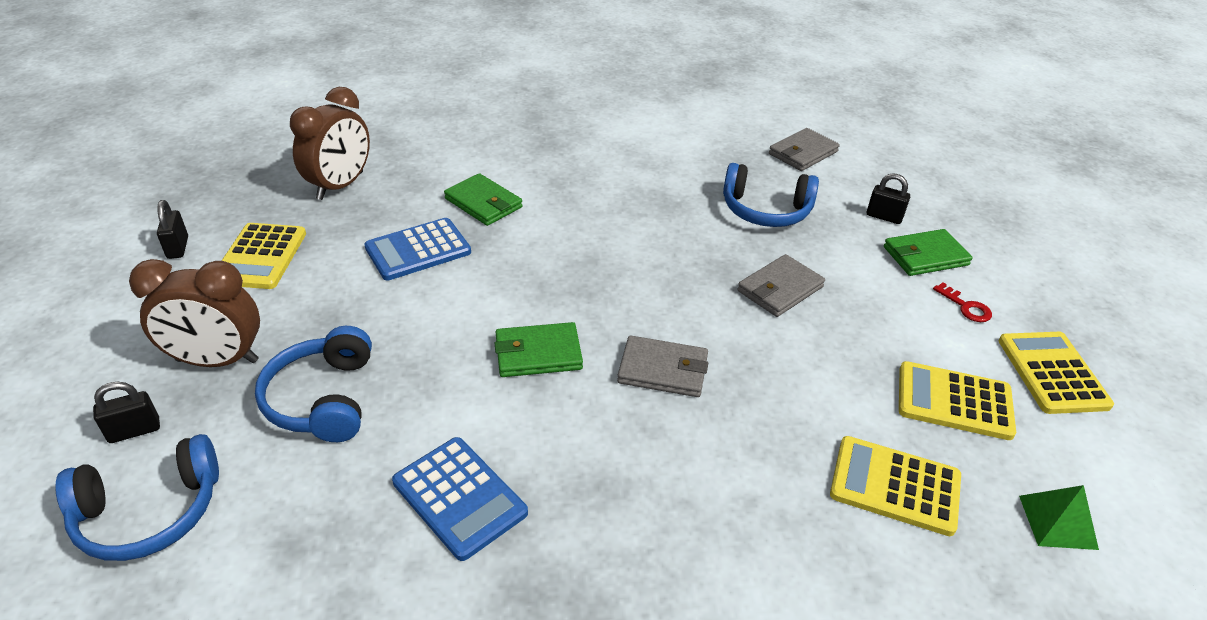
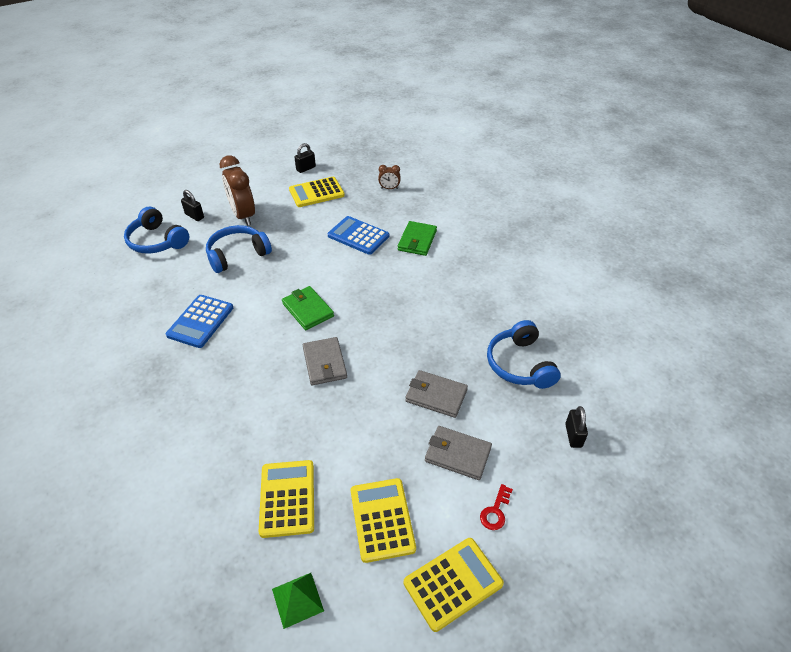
camera: 65 degrees right, 5 degrees up
(340, 186) = (389, 188): brown clock -> brown clock, size x0.47
(803, 153) = (617, 365): grey wallet -> grey wallet (457, 454)
(925, 256) = (541, 473): green wallet -> none

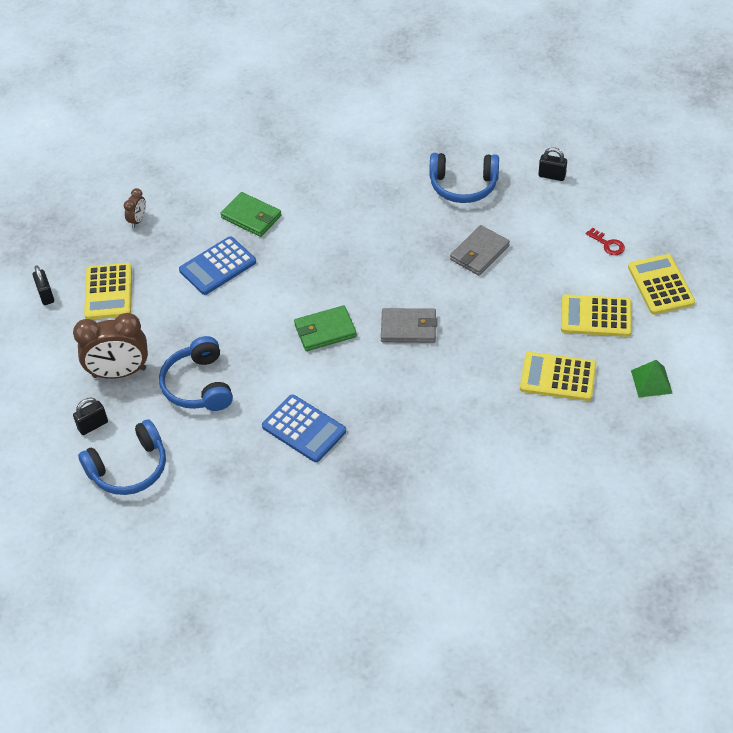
camera: 70 degrees left, 5 degrees up
(457, 454) = (547, 254): grey wallet -> none

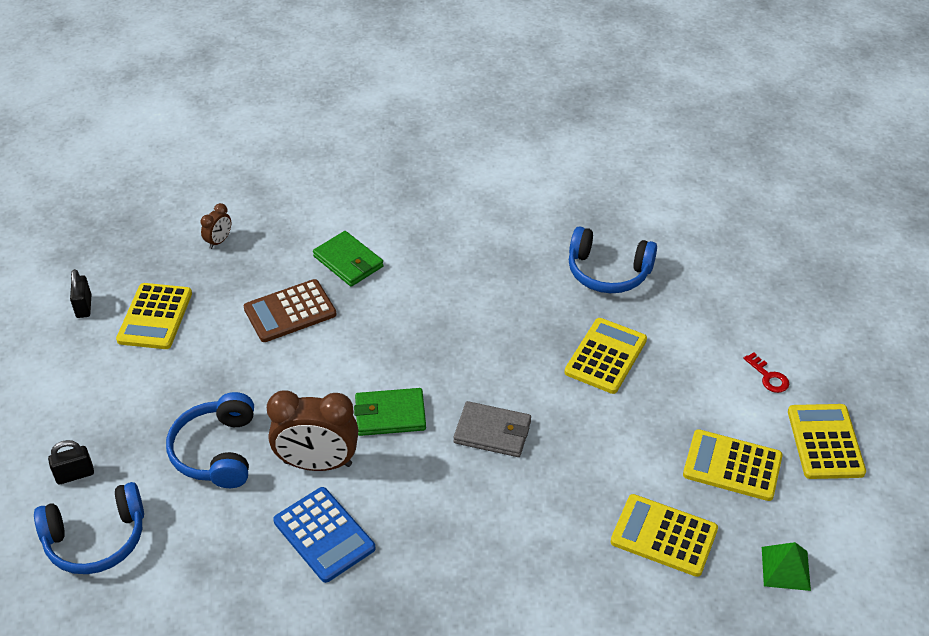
camera: 10 degrees right, 5 degrees down
(119, 372) = (130, 416): brown clock -> brown clock (317, 463)
(218, 266) = (290, 311): blue calculator -> brown calculator
(479, 253) = (605, 356): grey wallet -> yellow calculator
(552, 176) = (718, 280): black padlock -> none

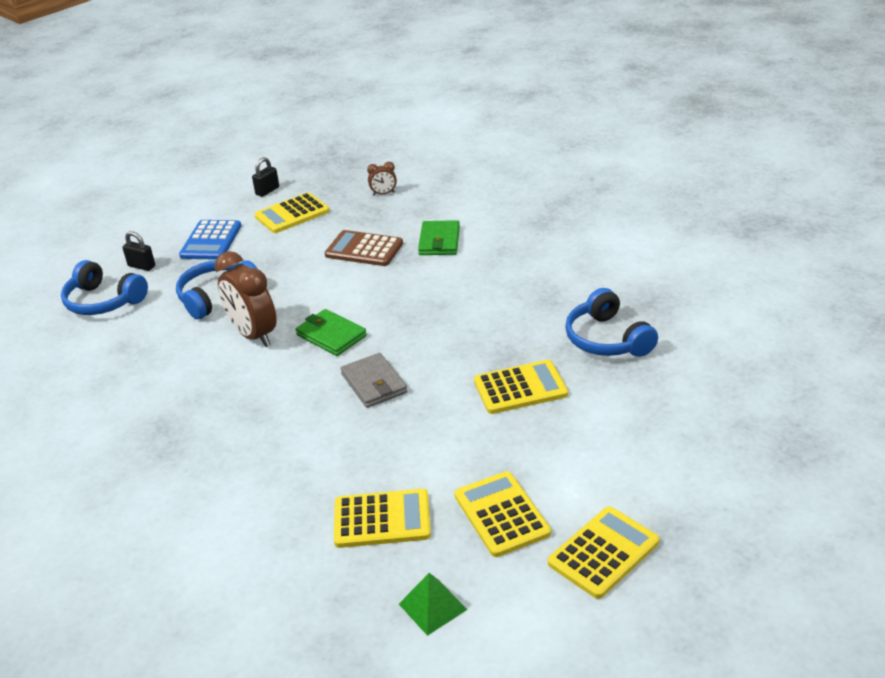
camera: 50 degrees right, 10 degrees down
(324, 535) = (199, 373): blue calculator -> blue calculator (211, 241)
(664, 536) = (382, 519): yellow calculator -> yellow calculator turned 105 degrees clockwise
(769, 377) = (627, 479): red key -> none

